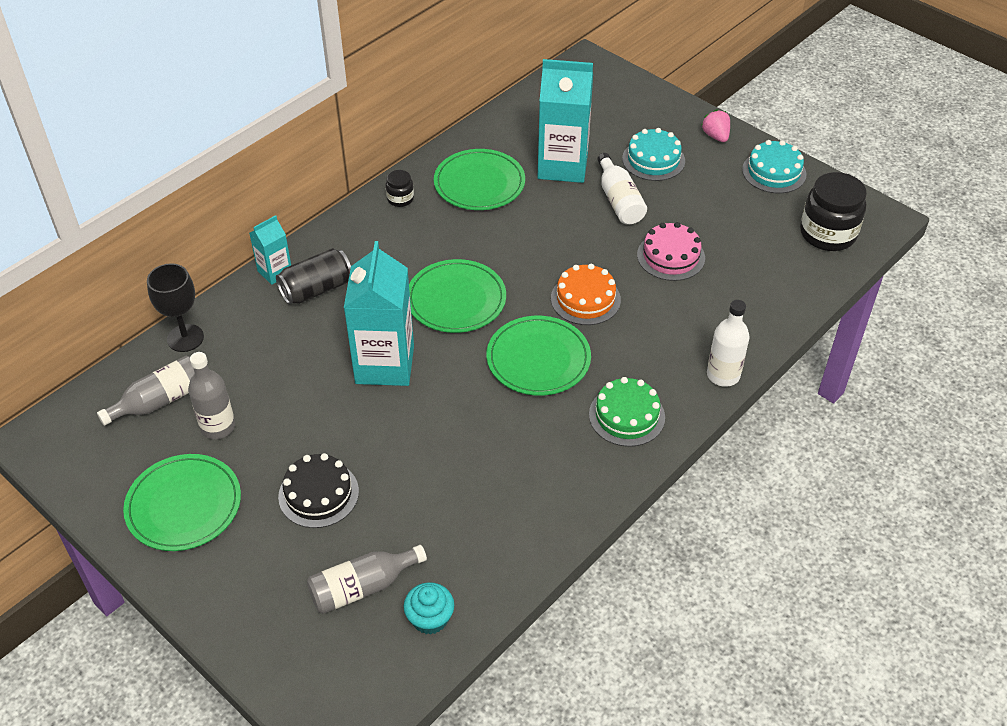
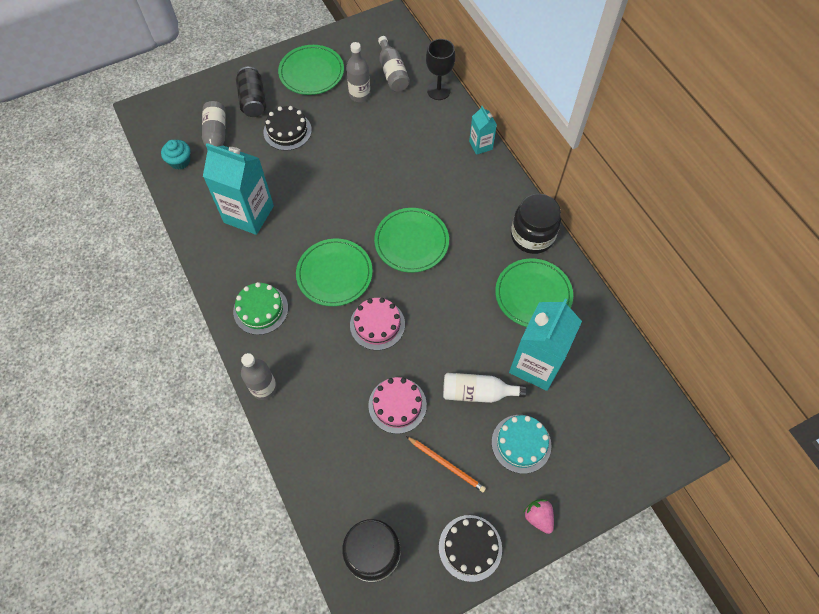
camera: 110 degrees right, 15 degrees up
(316, 289) = (455, 164): black can -> black can (253, 101)
(384, 364) = (370, 185): turquoise carton -> turquoise carton (249, 214)
(400, 199) = (532, 236): black jar -> black jar, size x2.05
(585, 299) = (377, 324): orange cake -> pink cake
(708, 205) = (446, 464): none -> orange pencil
(715, 136) = (538, 517): pink strawberry -> pink strawberry turned 120 degrees counterclockwise
(723, 375) = (264, 388): white bottle -> grey bottle
(774, 172) = (470, 547): turquoise cake -> black cake

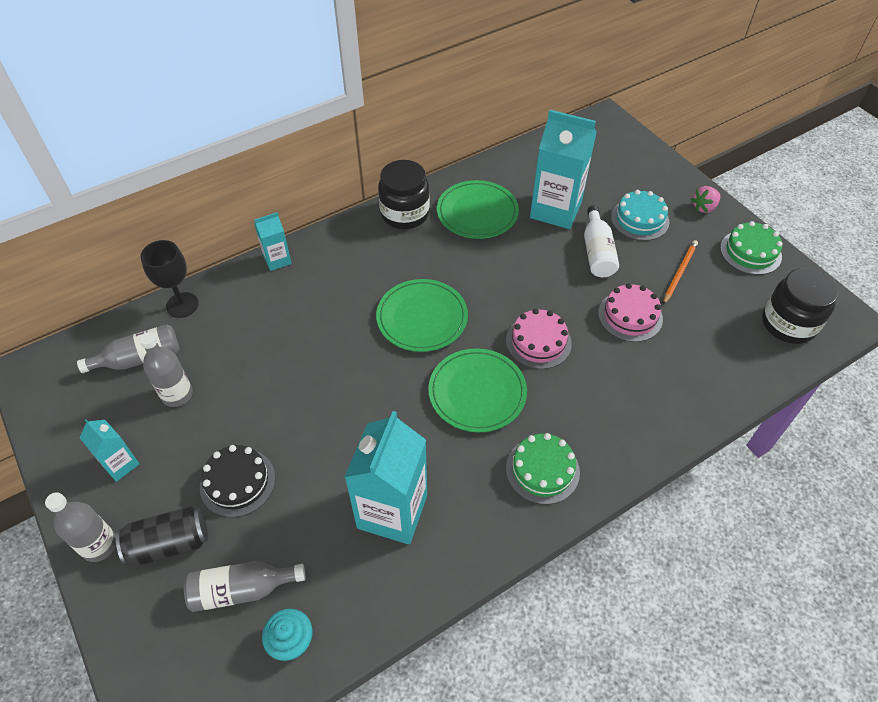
camera: 95 degrees left, 10 degrees down
(264, 388) = (647, 449): grey bottle -> grey bottle (99, 545)
(311, 72) = (120, 464): green plate -> turquoise carton
(470, 547) = (750, 252): black cake -> green cake

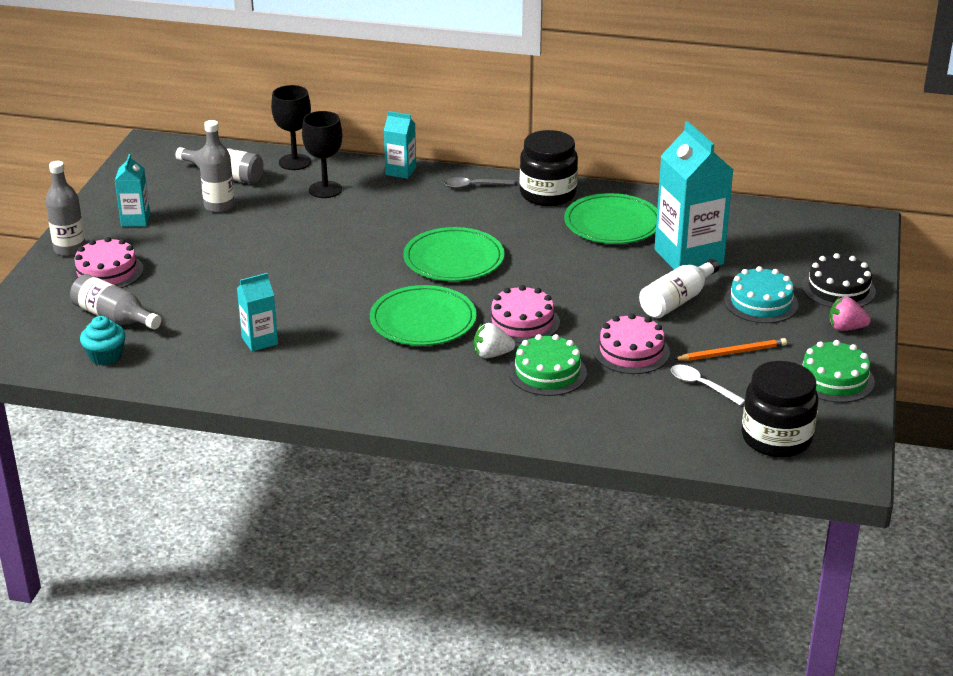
camera: 45 degrees right, 20 degrees down
(169, 543) = (107, 272): black can -> pink cake
(237, 482) = (188, 269): black cake -> black cake (838, 289)
(243, 317) = (325, 190): none -> black goblet
(347, 239) = (474, 186): none -> grey spoon
(392, 511) = (259, 341): turquoise carton -> turquoise carton, size x0.51
(542, 470) = (397, 386): green cake -> green cake (547, 372)
(559, 387) = (492, 354): none -> white strawberry
(701, 313) = (701, 386): none -> white spoon

